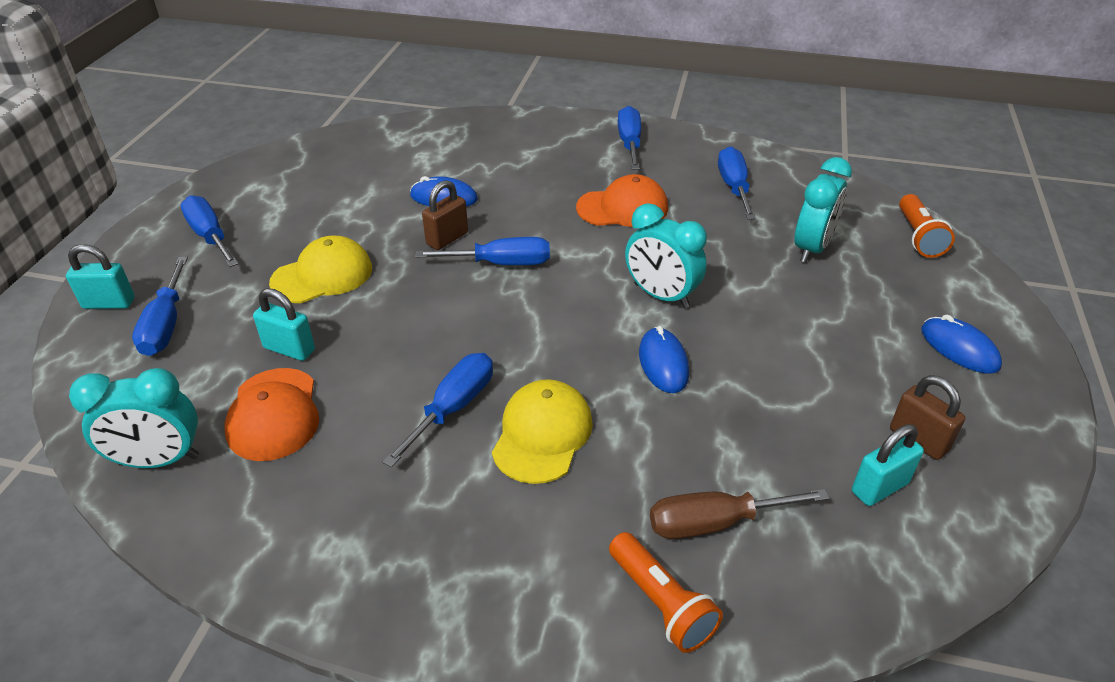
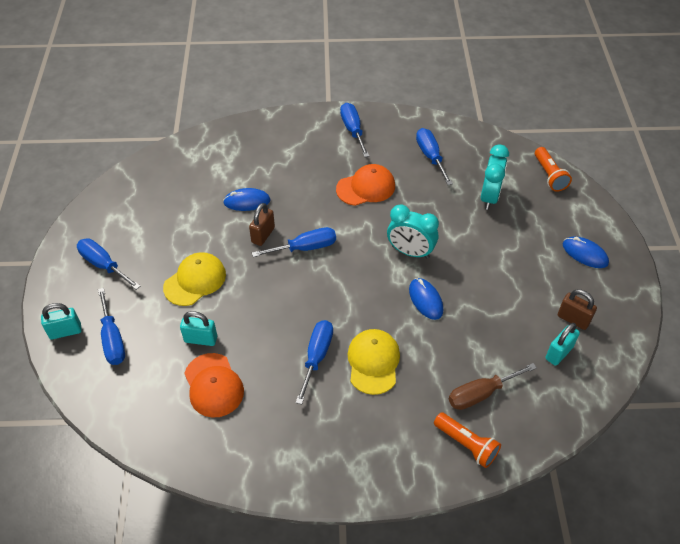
camera: 15 degrees left, 10 degrees up
(159, 460) = (161, 430): turquoise clock -> none

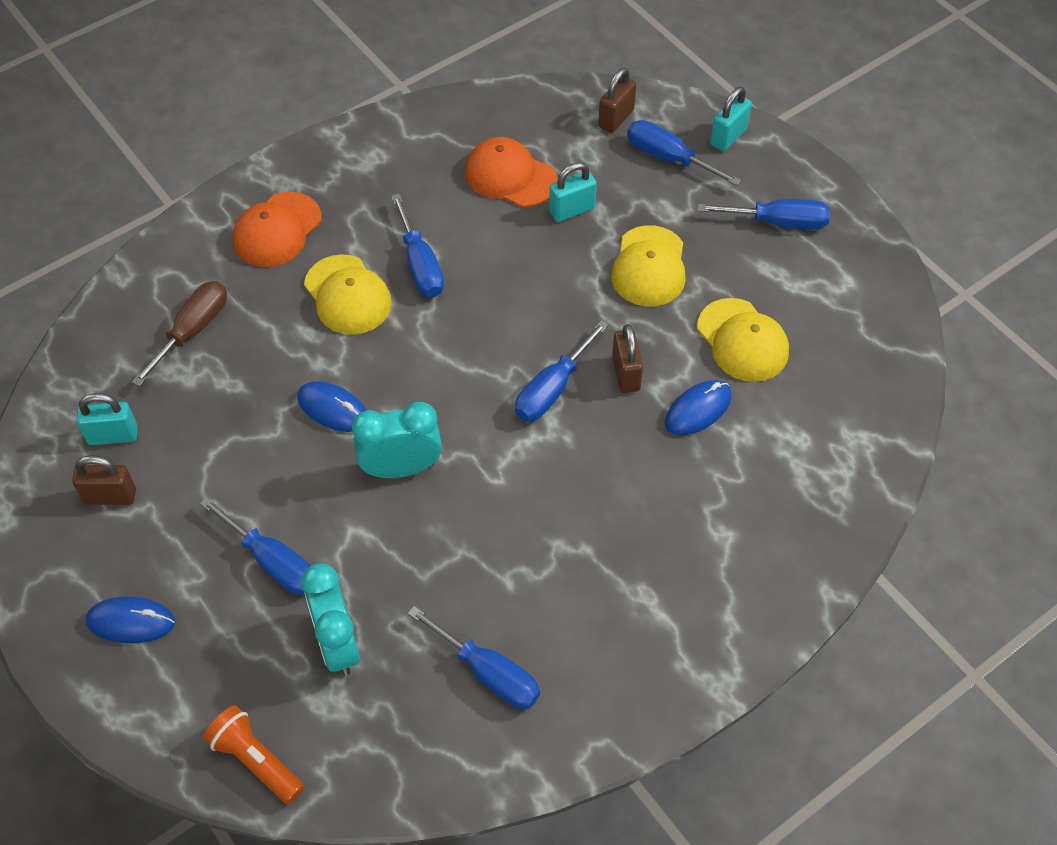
camera: 145 degrees right, 5 degrees up
(111, 387) = (616, 118): none -> brown padlock
(192, 219) = (742, 340): none -> yellow cap
(353, 130) = (661, 648): blue screwdriver -> blue screwdriver (272, 562)
(366, 187) = (547, 541): orange cap -> orange cap (277, 230)
(466, 444) = (182, 268): orange flashlight -> none
(559, 353) = (113, 435): turquoise padlock -> turquoise padlock turned 75 degrees clockwise

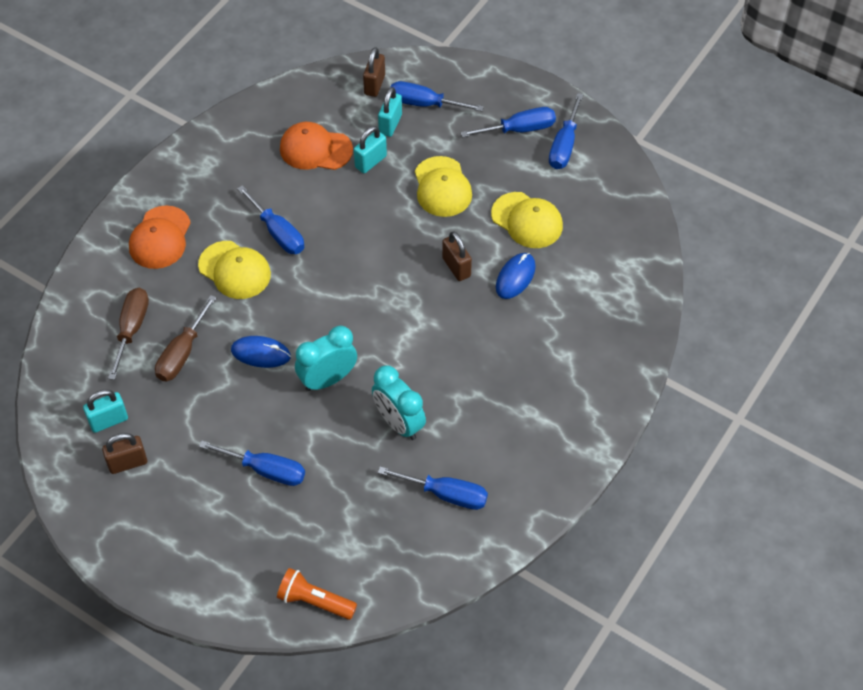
camera: 20 degrees left, 0 degrees up
(131, 622) = (184, 541): blue mouse -> none
(238, 379) = (182, 353): none -> brown screwdriver
(337, 644) = (336, 509): turquoise clock -> turquoise clock (399, 423)
(552, 389) = (410, 293): blue screwdriver -> blue screwdriver (564, 145)
(728, 137) = (460, 76): turquoise padlock -> turquoise padlock (390, 124)

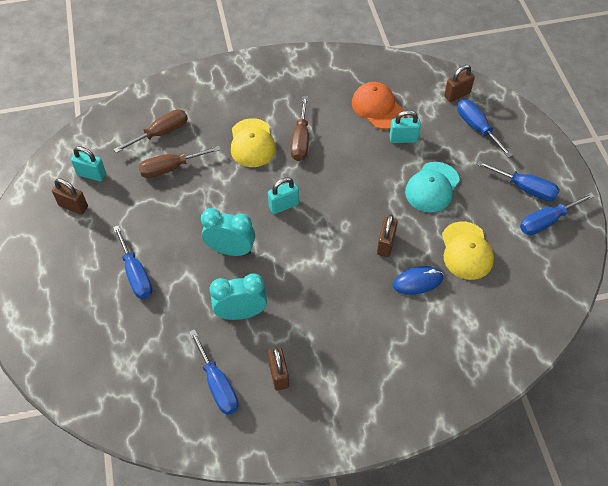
camera: 45 degrees right, 0 degrees up
(160, 238) = (233, 94): orange cap -> none
(261, 353) = (211, 203): blue mouse -> none
(278, 233) = (301, 140): blue screwdriver -> brown screwdriver
(314, 601) = (70, 379): orange flashlight -> none
(390, 124) = (441, 125): turquoise padlock -> turquoise padlock (284, 205)
(399, 423) = (241, 313): turquoise clock -> turquoise clock turned 75 degrees clockwise
(442, 187) = (432, 187): yellow cap -> turquoise cap
(486, 444) = (278, 375): none -> brown padlock

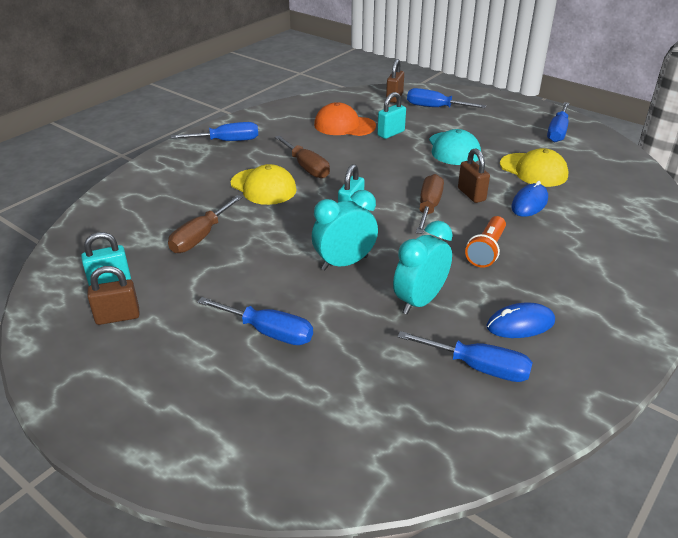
camera: 40 degrees left, 20 degrees down
(161, 133) = (157, 218): brown screwdriver -> brown screwdriver (428, 207)
(278, 375) = (520, 324): brown padlock -> blue mouse
(331, 303) = (486, 250): none -> orange flashlight
(525, 188) = (517, 122): blue screwdriver -> blue screwdriver (227, 141)

